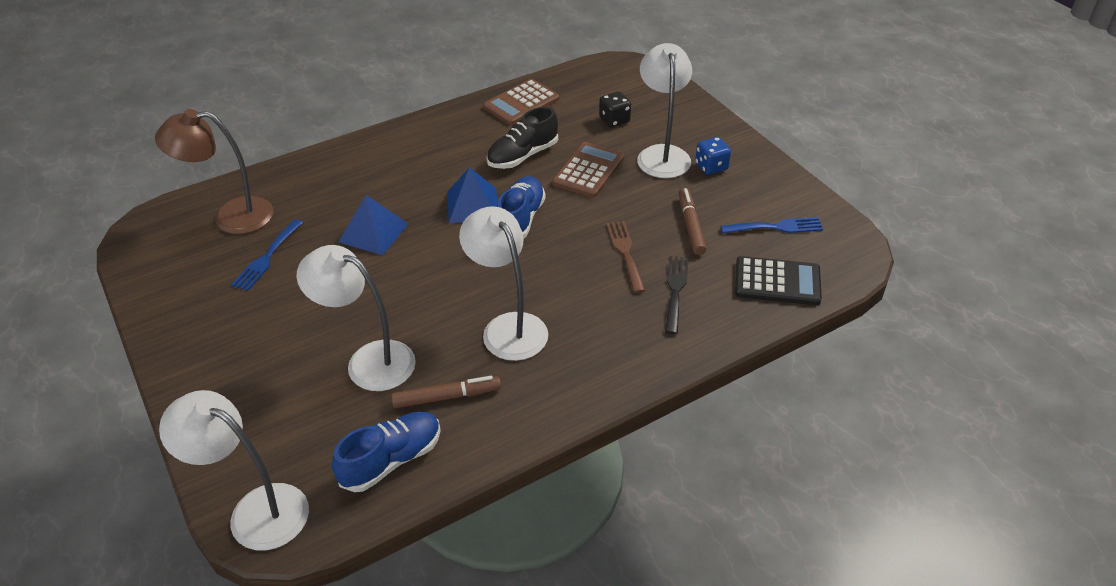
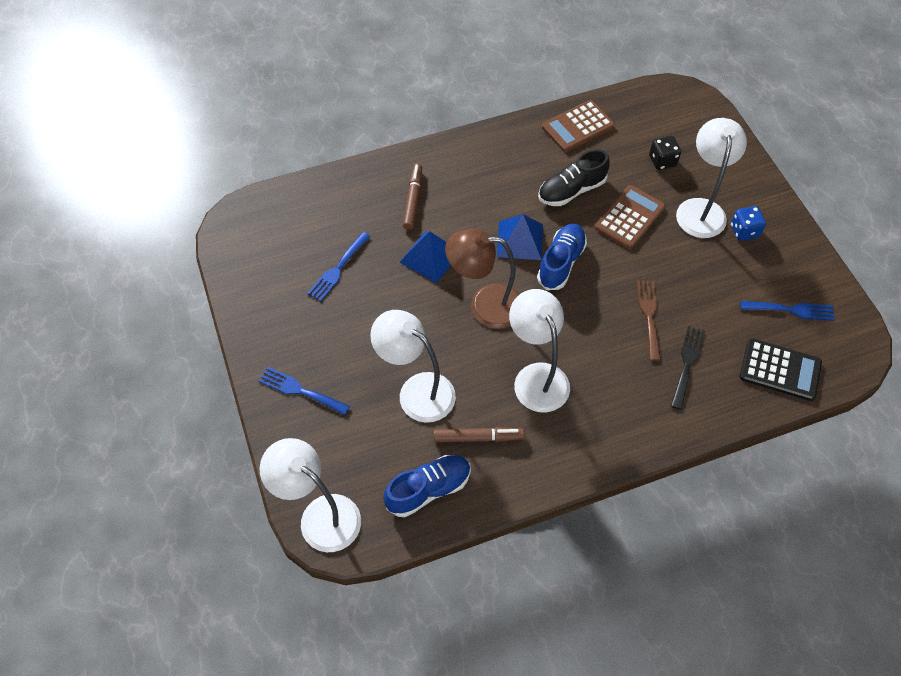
camera: 10 degrees right, 15 degrees up
(225, 381) = (300, 390): none -> blue fork
(231, 216) = (309, 219): brown lamp -> brown lamp (485, 305)
(690, 226) = (713, 295): brown marker -> brown marker (413, 200)

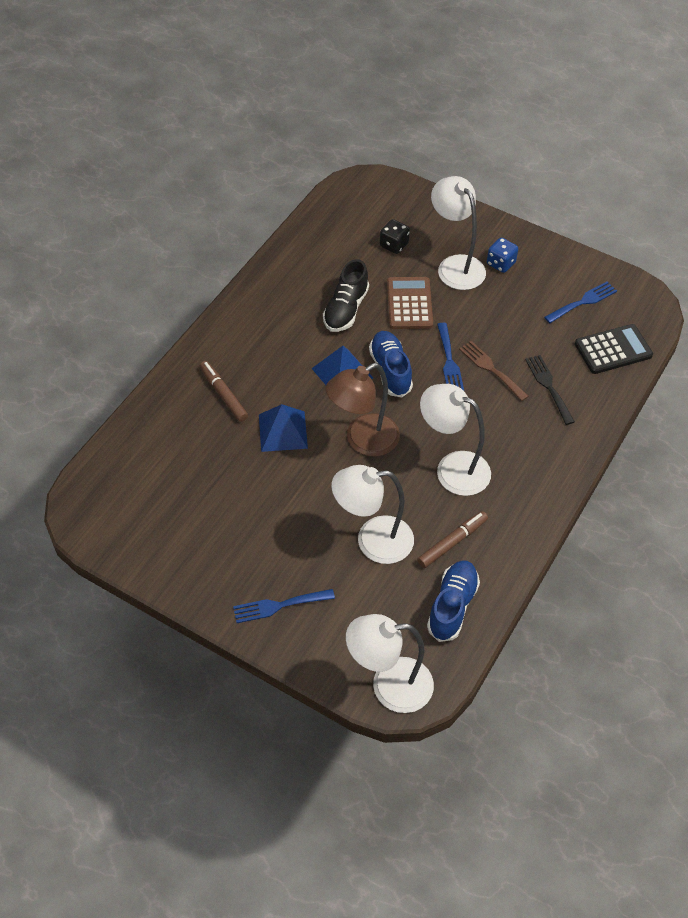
camera: 40 degrees left, 5 degrees down
(338, 269) = (214, 490): blue fork -> blue fork (449, 361)
(578, 127) = (303, 255): brown calculator -> none

